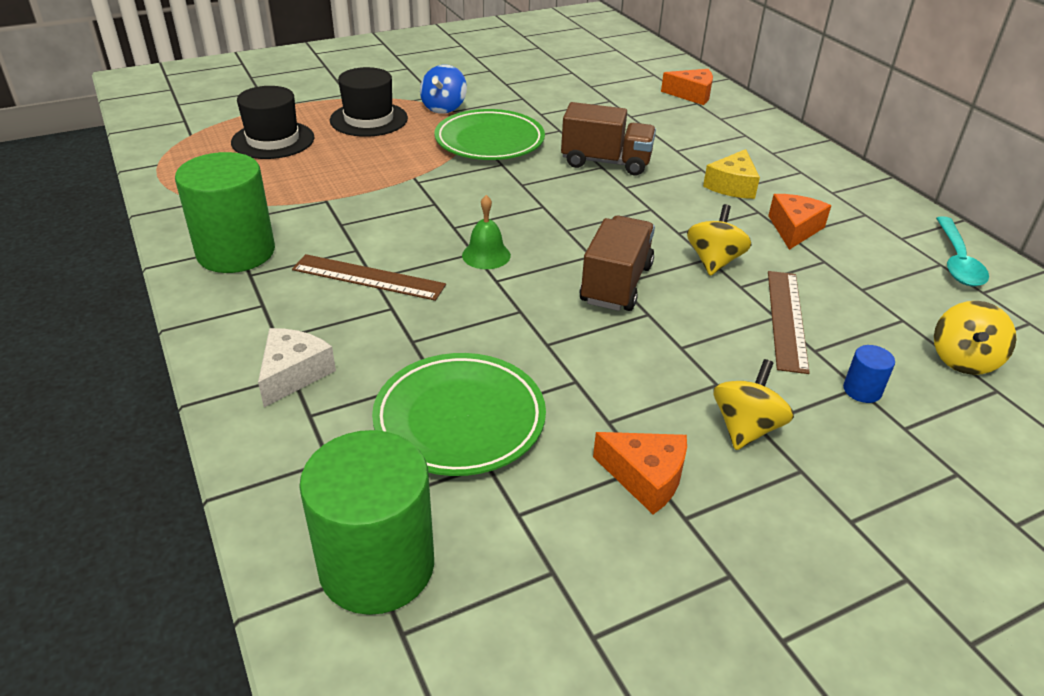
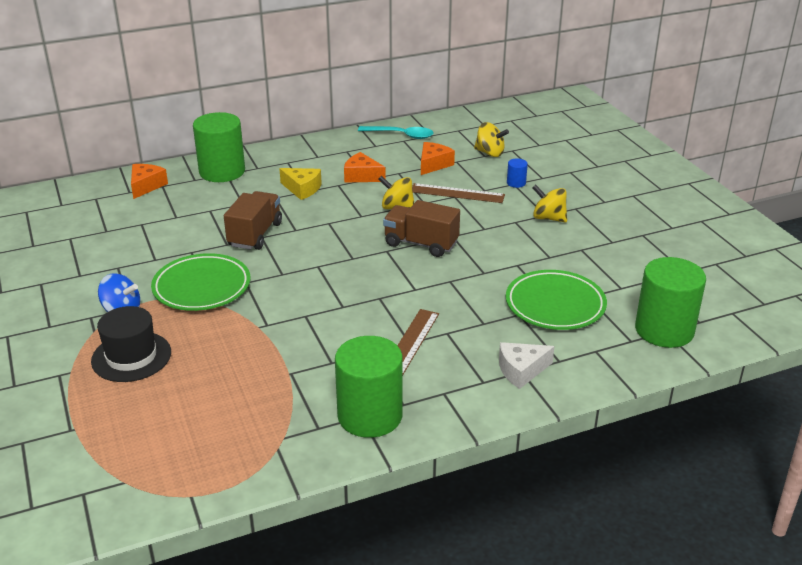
camera: 85 degrees left, 5 degrees down
(273, 140) = (159, 417): black hat -> none
(293, 374) = (521, 370): white cheese -> white cheese turned 45 degrees counterclockwise
(486, 255) = (383, 292): green bell -> none
(645, 477) = (588, 249): orange cheese -> orange cheese (433, 164)
(749, 132) = (222, 171): none -> green cylinder

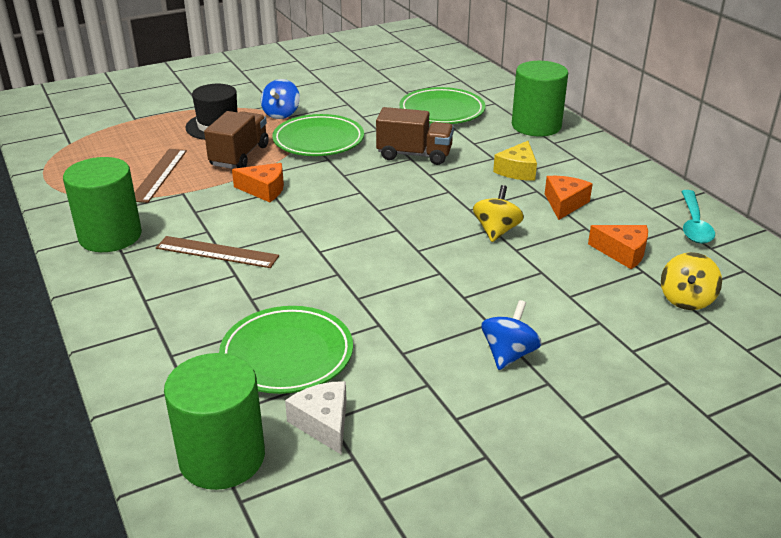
camera: 85 degrees right, 0 degrees up
(146, 186) = (491, 96): orange cheese -> orange cheese (264, 190)
(166, 214) = (442, 111): none -> green plate
(421, 244) = (416, 251): brown truck -> brown truck (239, 156)
(457, 193) = (549, 273): brown ruler -> brown ruler (159, 175)
(516, 183) = (603, 324): blue cylinder -> none
(521, 370) = (158, 326): white cheese -> white cheese (323, 423)
(548, 218) = (508, 354): yellow spinning top -> blue spinning top

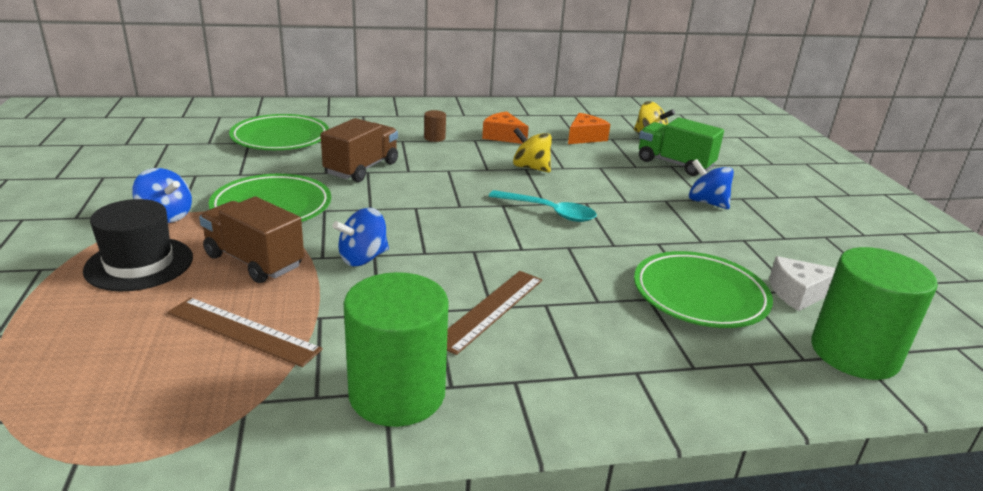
camera: 75 degrees left, 5 degrees down
(264, 190) = (363, 258): orange cheese -> blue spinning top
(517, 170) = (434, 138): yellow cheese -> brown cylinder
(536, 126) = (360, 113): green cylinder -> none
(608, 324) = (674, 164): none -> green truck
(694, 224) = (558, 110): turquoise spoon -> turquoise spoon (549, 212)

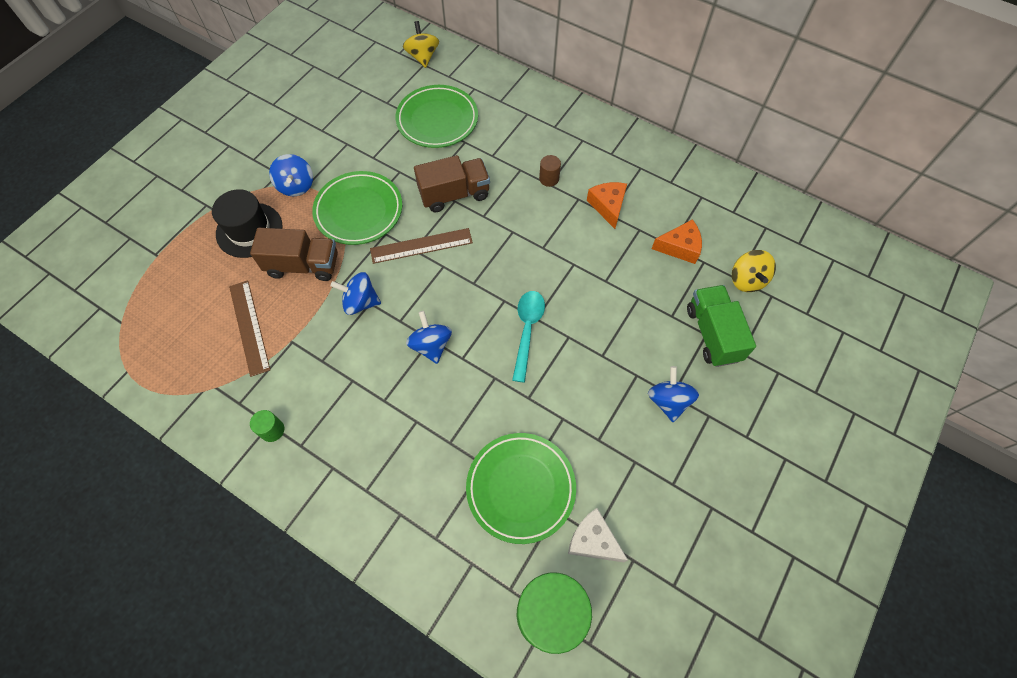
camera: 45 degrees right, 35 degrees up
(254, 261) = (303, 265): brown truck -> brown truck turned 105 degrees clockwise
(397, 393) = (272, 430): green cylinder -> green cylinder, size x0.41
(480, 254) = (431, 345): none -> blue spinning top
(490, 309) = (381, 402): brown ruler -> brown ruler (421, 245)
(531, 168) = (579, 265): yellow spinning top -> yellow spinning top (423, 57)
(549, 212) = (527, 330): turquoise spoon -> turquoise spoon turned 150 degrees counterclockwise

